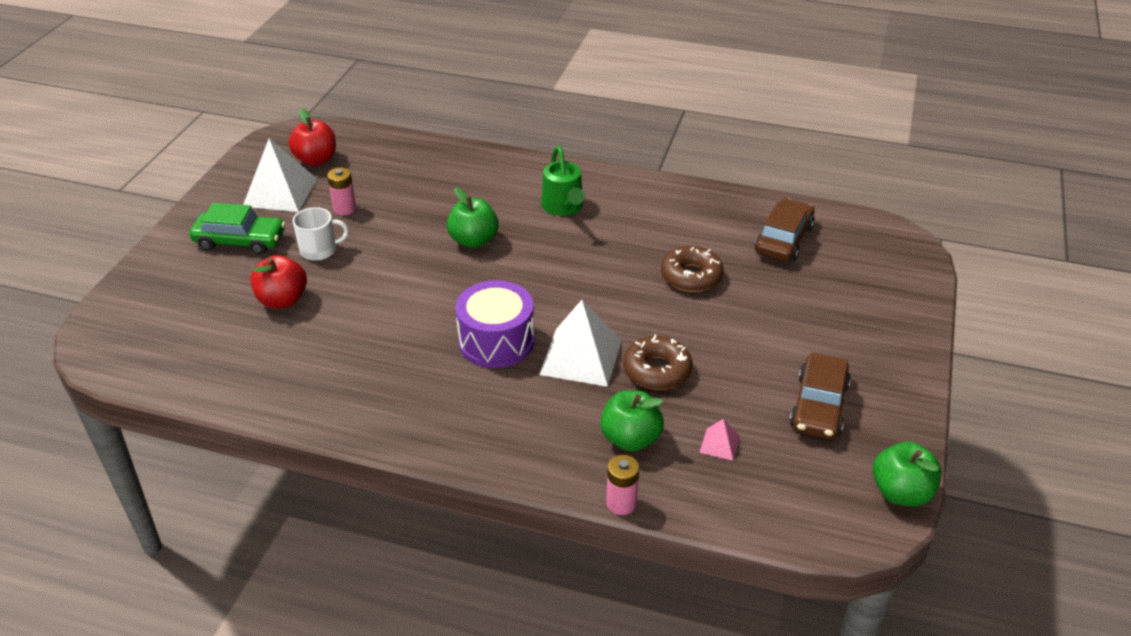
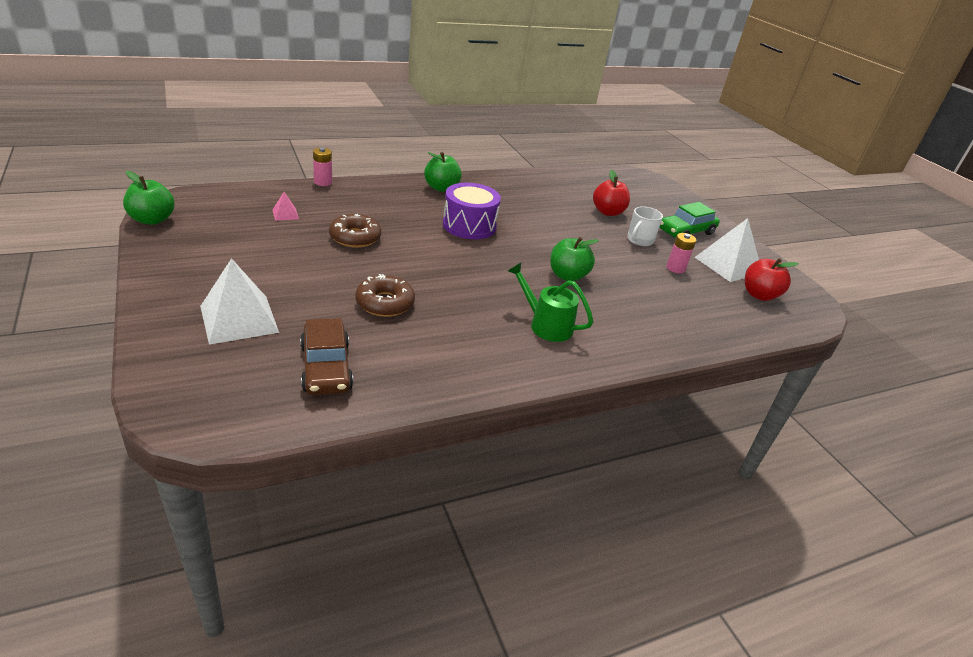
camera: 135 degrees right, 5 degrees down
(581, 357) = (410, 231): white pyramid -> white pyramid (239, 319)
(630, 439) = (341, 204): green apple -> green apple (441, 188)
(818, 406) = (227, 247): brown car -> none

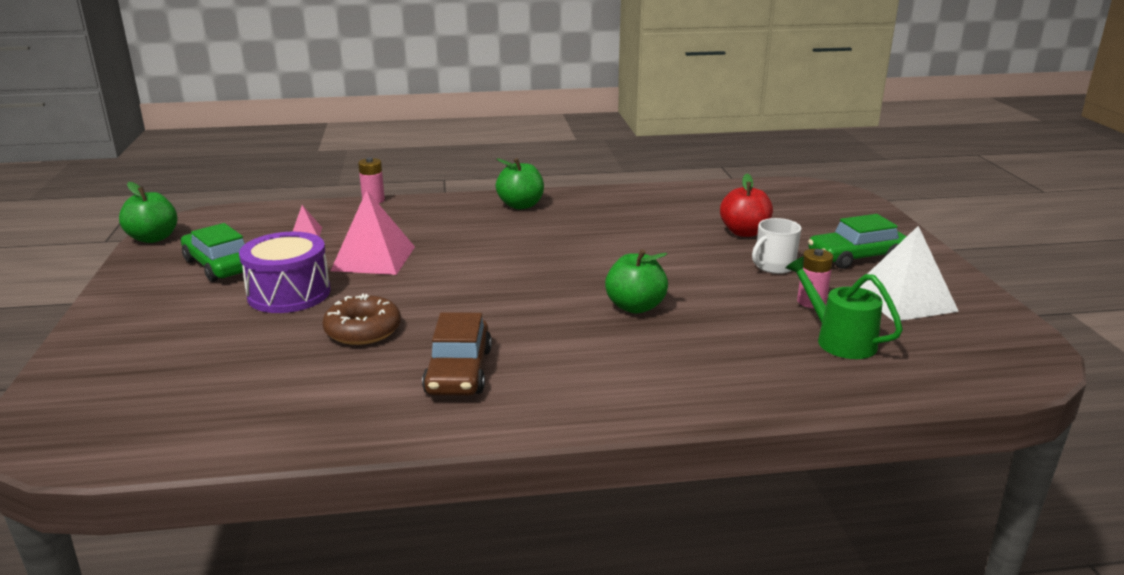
camera: 20 degrees right, 10 degrees down
(230, 246) = (220, 265): none -> green car
(239, 319) = (177, 340): white pyramid -> none
(326, 367) = (242, 397): brown car -> brown car (458, 371)
(355, 237) = (373, 258): brown donut -> pink pyramid
(469, 225) = (531, 247): purple drum -> purple drum (289, 294)
(545, 325) = (565, 364): green watering can -> green watering can (838, 340)
(759, 295) = (936, 340): red apple -> none

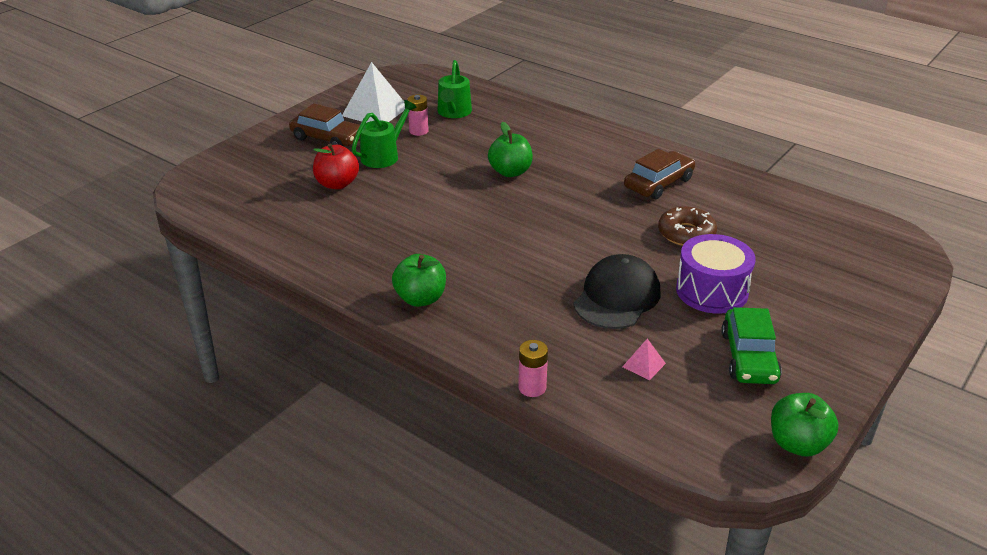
camera: 135 degrees left, 10 degrees up
(373, 258) = (617, 297): pink pyramid -> black cap
(773, 266) = (384, 156): white mug -> green watering can
(856, 257) = (327, 138): green car -> brown car

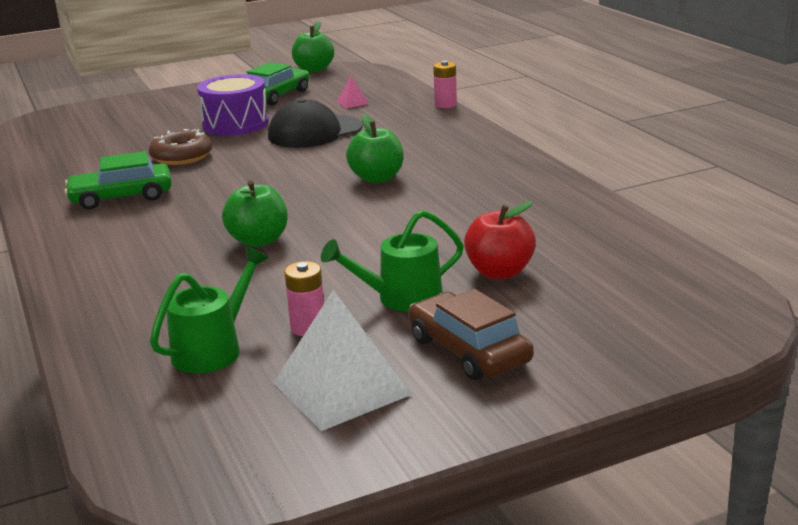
camera: 150 degrees left, 10 degrees down
(420, 299) = (485, 156): green apple -> green apple (377, 178)
(658, 183) = (121, 197): brown car -> green car

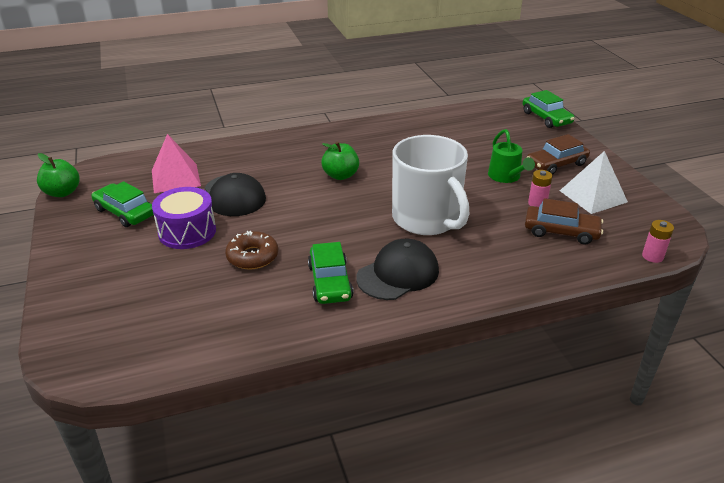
camera: 85 degrees left, 10 degrees up
(127, 231) = (398, 274): none -> black cap
(214, 349) = (561, 231): green watering can -> brown car
(258, 240) = (427, 219): green apple -> white mug
(352, 102) = (175, 178): pink pyramid -> pink pyramid, size x2.20
(445, 105) = (212, 143): pink battery -> pink battery (652, 256)
(499, 272) = (480, 150): red apple -> none
(700, 342) = (546, 118): none -> green car

